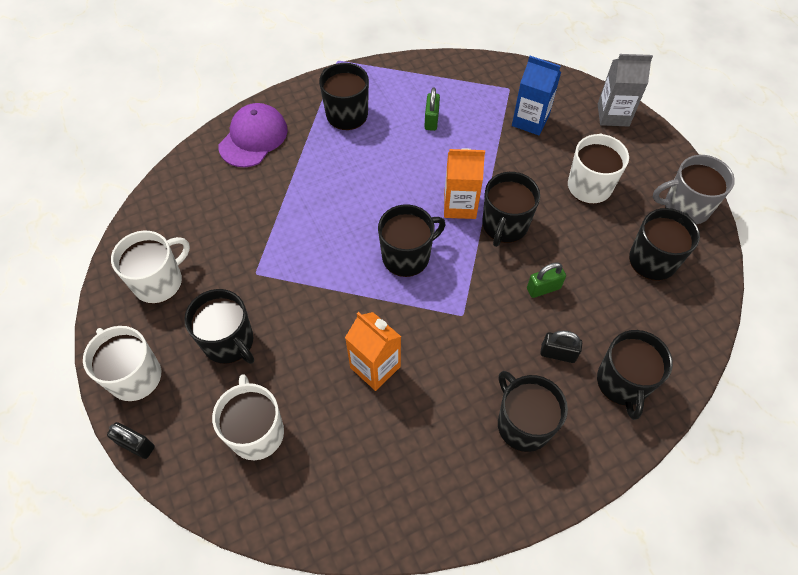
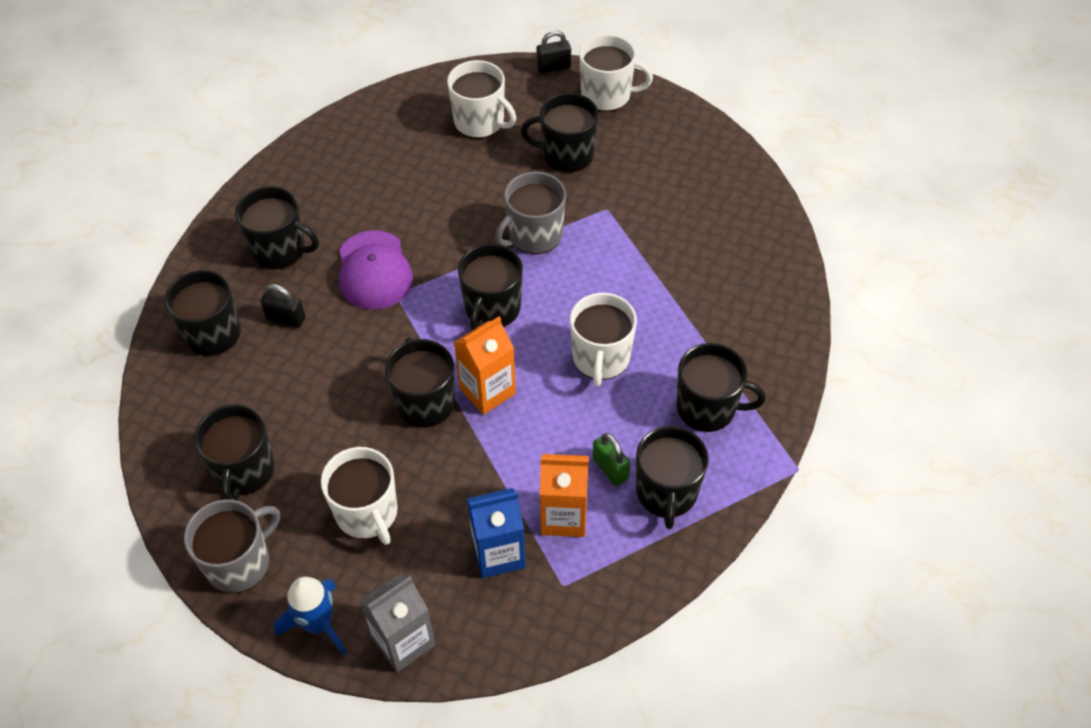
camera: 140 degrees right, 5 degrees down
(159, 282) = (673, 153): white mug -> white mug (601, 358)
(253, 138) = (763, 314): purple cap -> purple cap (374, 270)
(325, 290) = (534, 235): none -> grey mug
(375, 367) = (434, 211): orange carton -> orange carton (563, 516)
(414, 92) = (666, 492): none -> black mug
(543, 288) = (339, 365): green padlock -> none
(558, 353) = (286, 318): black padlock -> black padlock turned 45 degrees clockwise
(655, 149) = (318, 624): none -> blue rocket

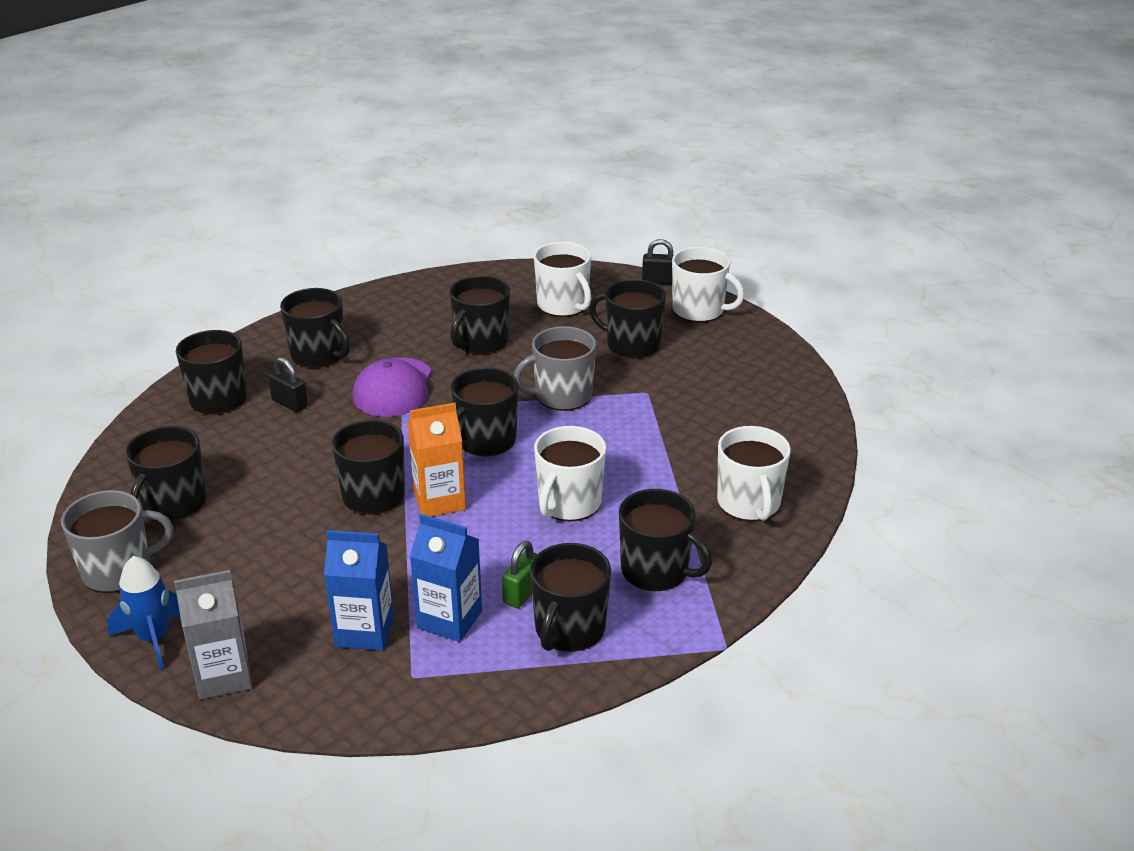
camera: 20 degrees right, 20 degrees down
(367, 513) = (261, 565): white mug -> white mug (749, 503)
(426, 190) = (480, 342): none -> black mug
(563, 516) = (449, 619): orange carton -> blue carton
(610, 468) = (522, 593): green padlock -> green padlock turned 45 degrees clockwise

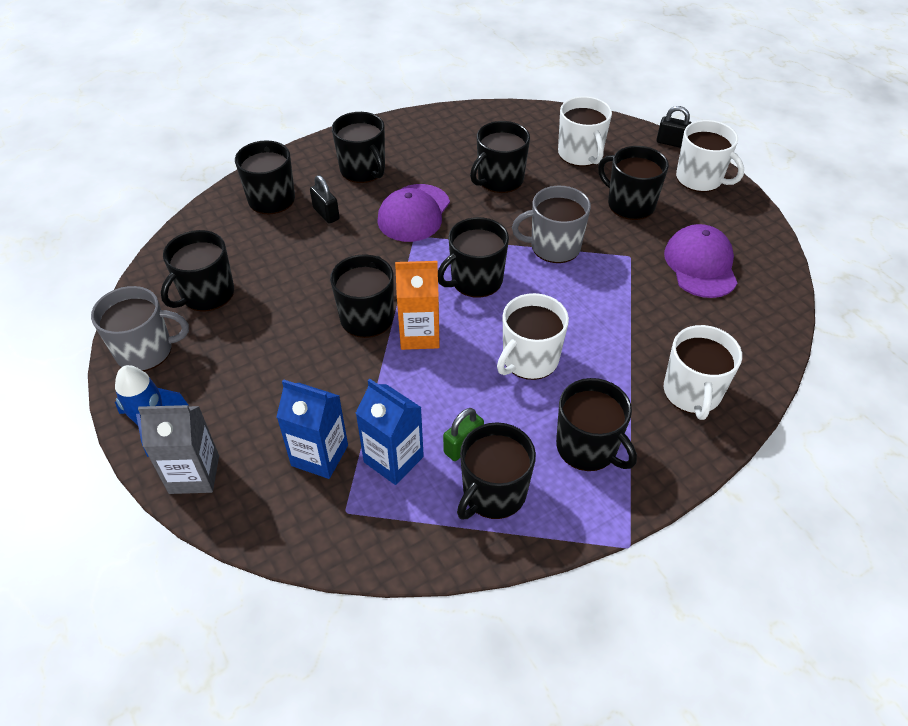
camera: 15 degrees right, 15 degrees up
(723, 388) = (700, 265): none -> purple cap

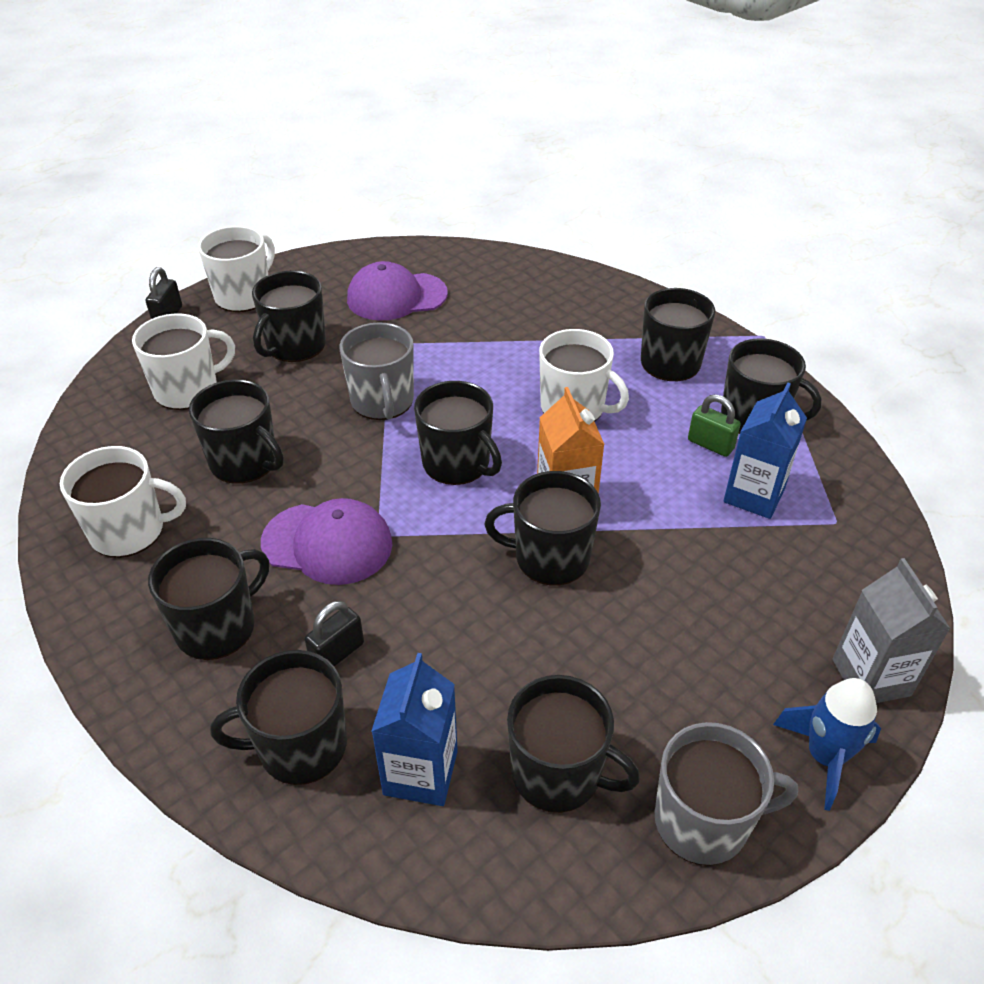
camera: 100 degrees left, 5 degrees down
(146, 351) = (703, 821): grey mug -> grey mug turned 105 degrees clockwise
(319, 455) = (781, 559): blue carton -> blue carton (420, 772)
(692, 393) = (578, 303): white mug -> white mug (129, 531)

